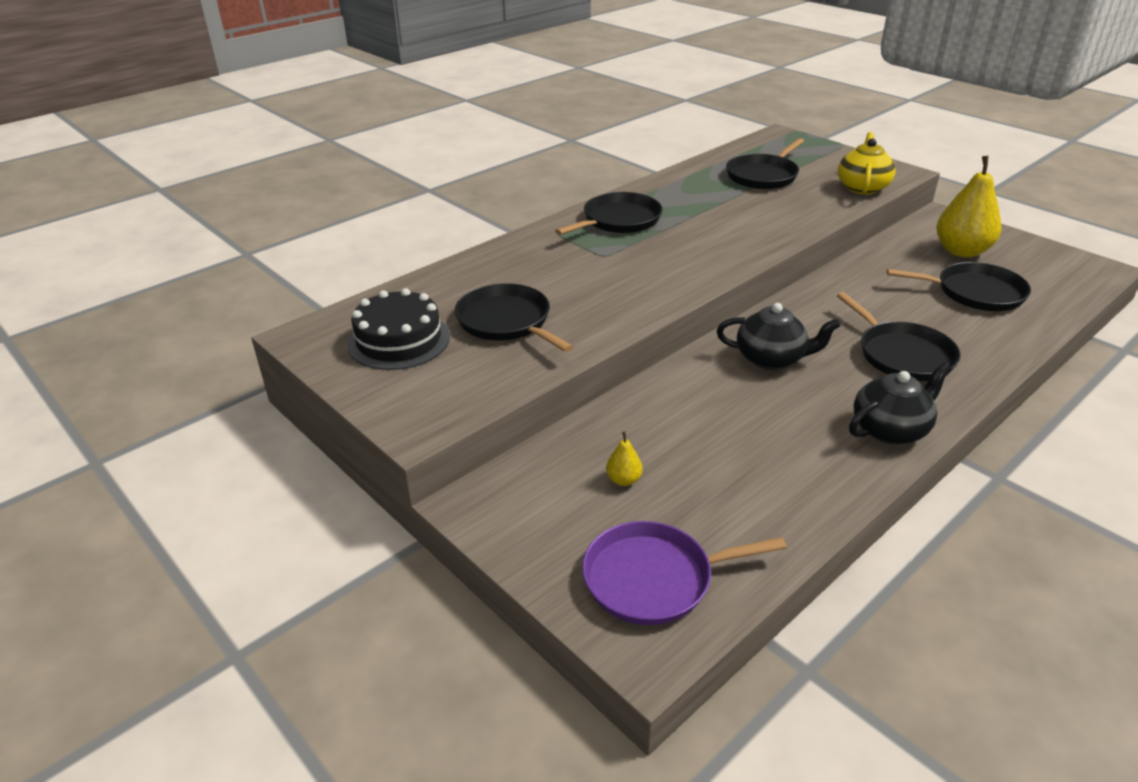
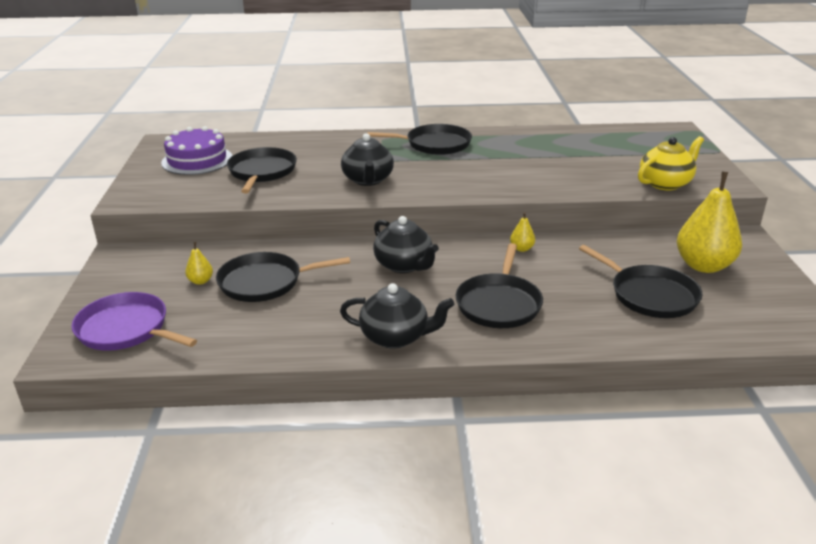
camera: 40 degrees right, 5 degrees down
(399, 340) = (197, 160): black cake -> purple cake
(633, 283) = (368, 180): none -> black teapot
(763, 176) = (598, 151): black pan -> black pan (265, 282)
(827, 296) = (521, 249): none -> yellow pear

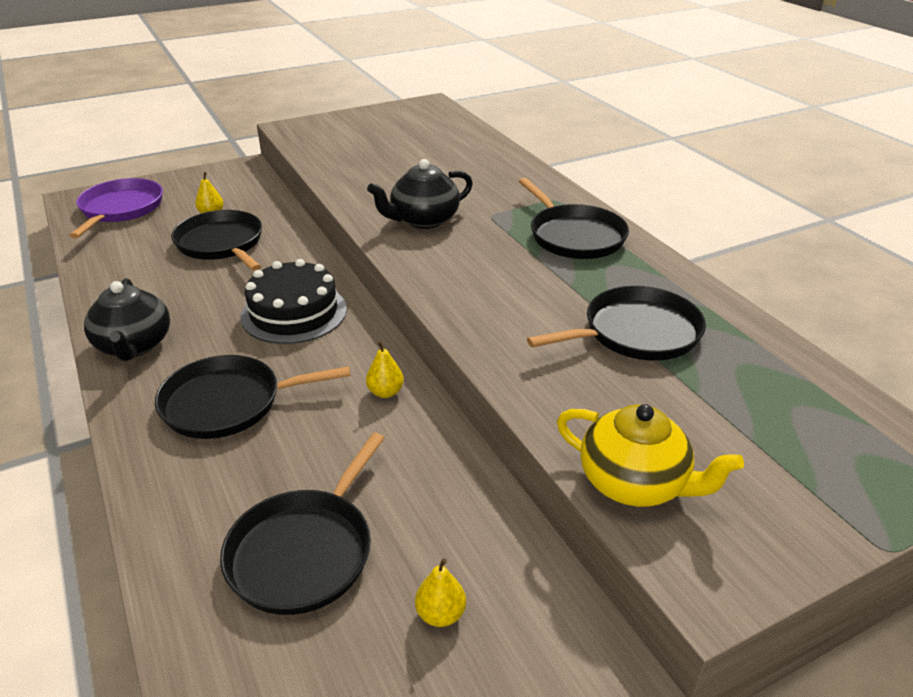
camera: 65 degrees right, 5 degrees up
(197, 160) = (400, 128): purple cake -> none
(262, 172) = (397, 162): black pan -> black pan (636, 333)
(404, 265) = (294, 312): black teapot -> black cake
(703, 266) = (440, 614): yellow pear -> yellow pear, size x0.43

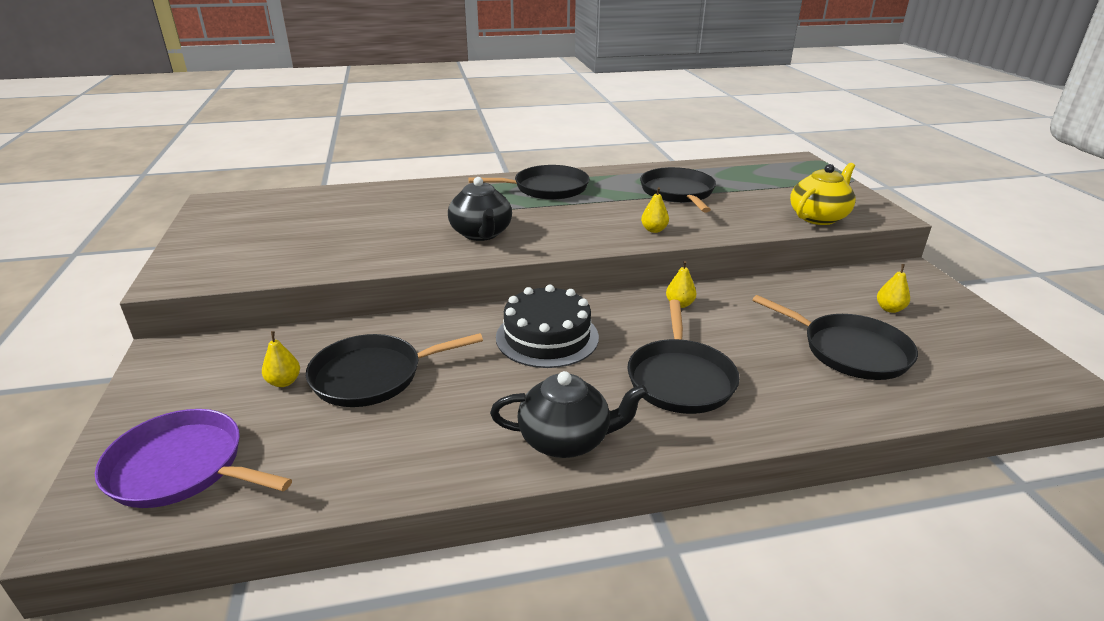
camera: 75 degrees left, 5 degrees down
(490, 323) = (654, 230): none -> yellow pear

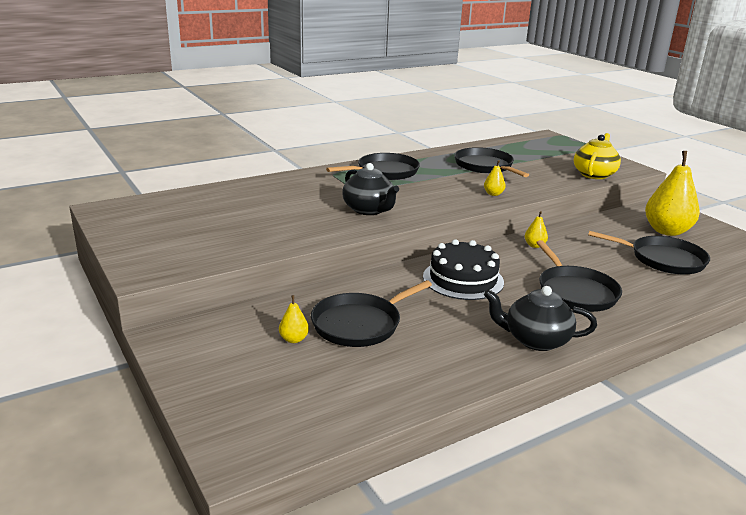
camera: 20 degrees left, 5 degrees down
(182, 467) = (275, 408): purple pan -> none
(566, 439) = (535, 340): black teapot -> black teapot turned 150 degrees counterclockwise
(889, 309) = (667, 231): yellow pear -> yellow pear, size x2.33

